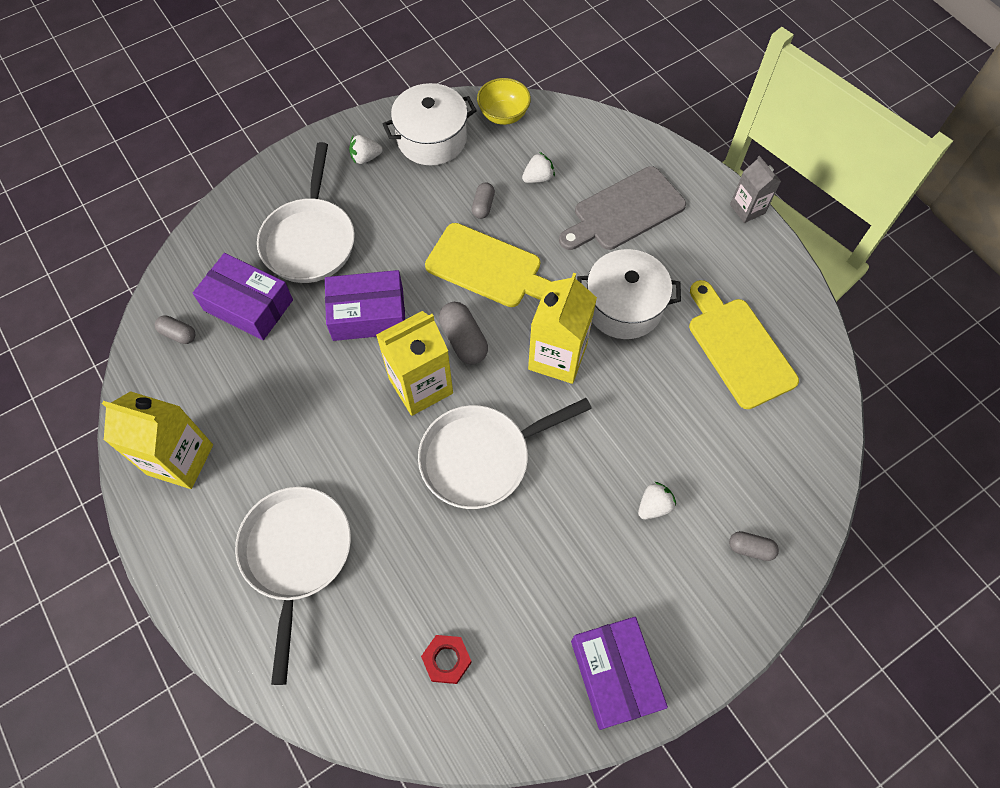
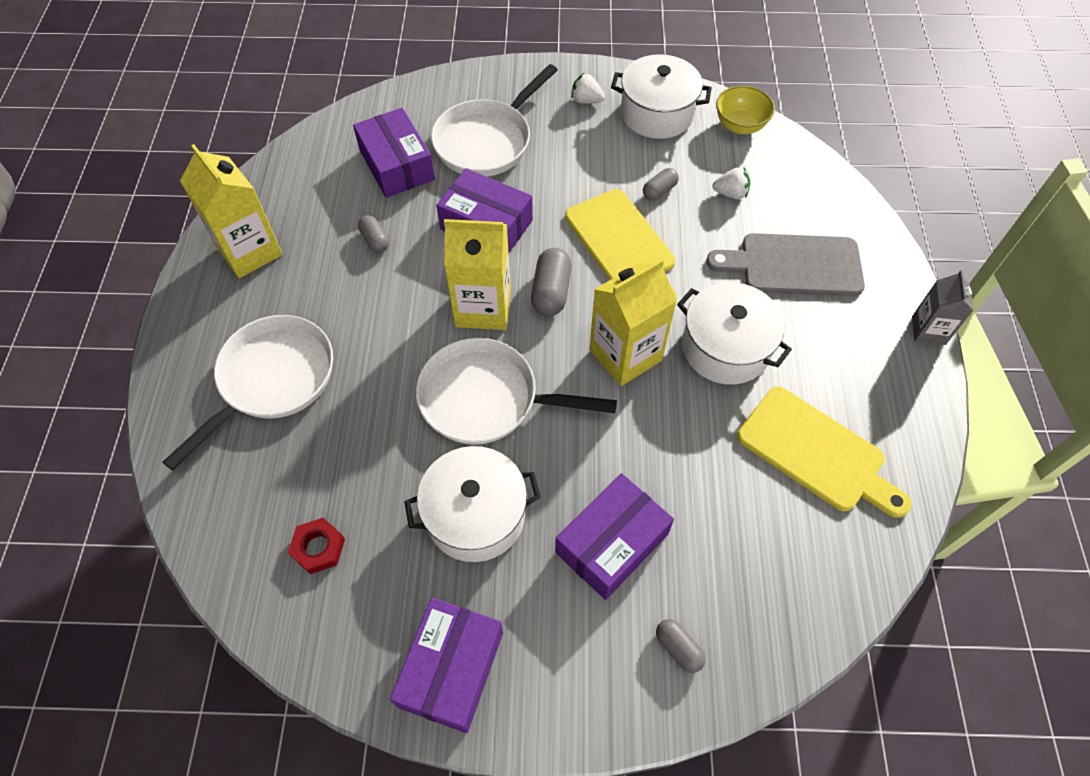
camera: 35 degrees right, 5 degrees down
(178, 334) = (326, 157): grey capsule -> grey capsule (375, 240)
(544, 552) = (476, 515): none -> white pot
(654, 506) = (612, 543): white strawberry -> purple box
(738, 348) = (816, 453): yellow cutting board -> yellow cutting board turned 120 degrees clockwise

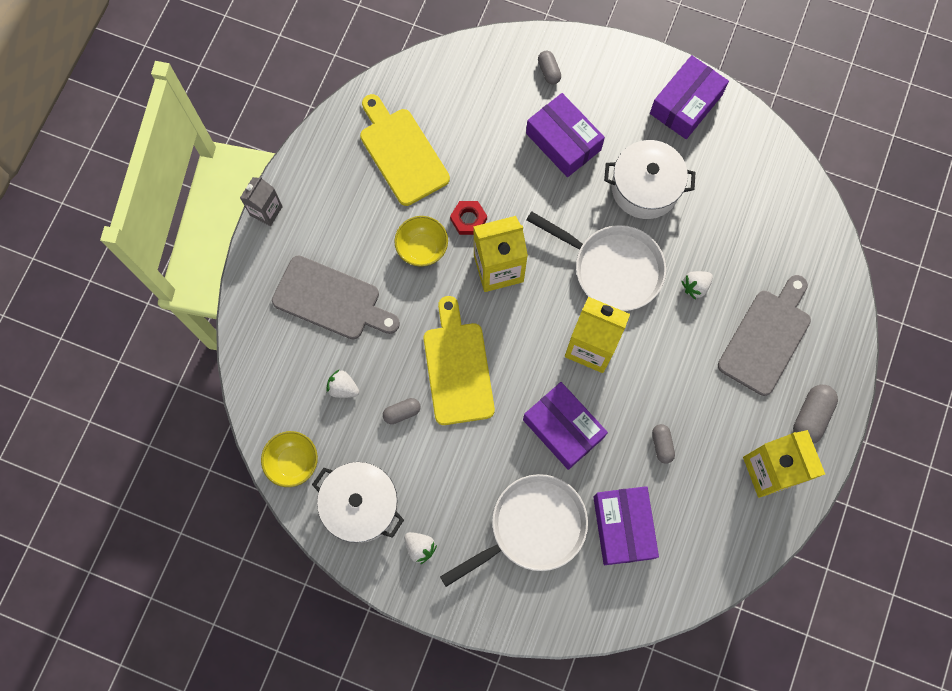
camera: 160 degrees left, 15 degrees up
(272, 380) = (767, 338): white pan -> grey cutting board
(318, 548) = (752, 201): red nut -> red nut (468, 219)
(375, 410) = (695, 286): none -> white strawberry
(551, 292) = (533, 342): grey capsule -> grey capsule (810, 417)
(612, 543) = (563, 141): purple box -> purple box turned 75 degrees clockwise
(725, 348) = (422, 248): white pot -> yellow bowl

